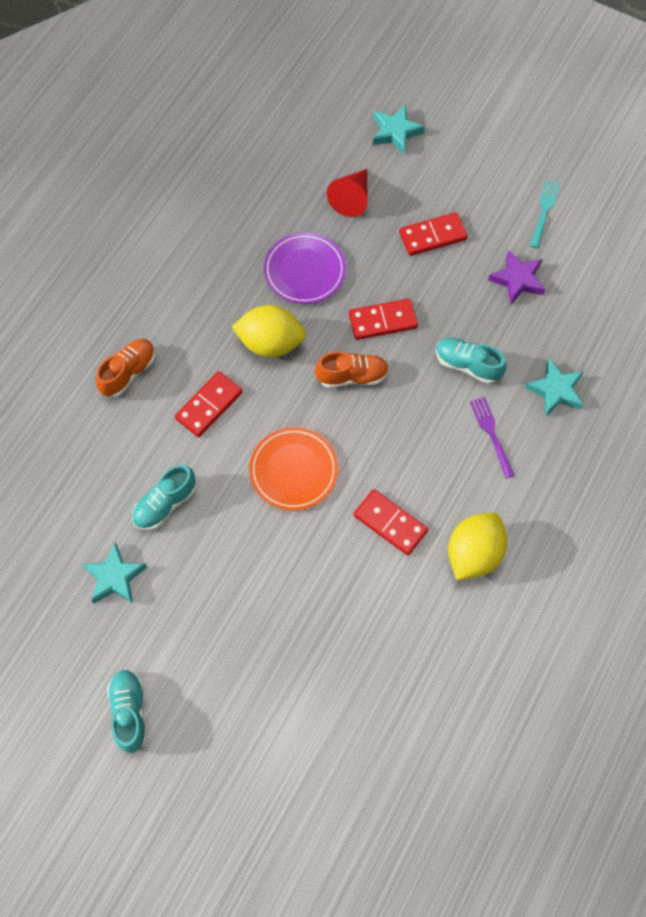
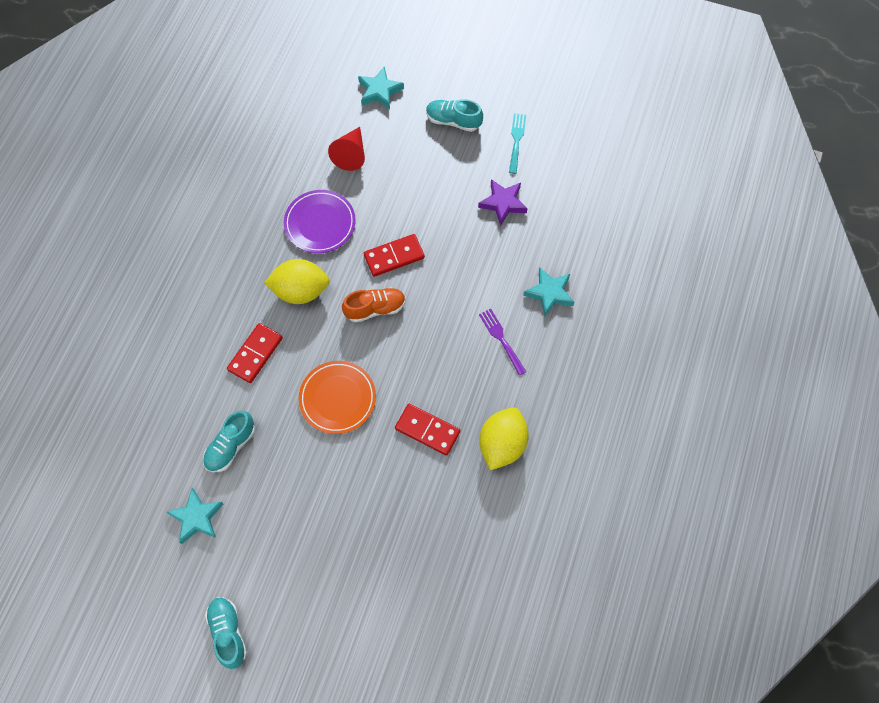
camera: 10 degrees left, 0 degrees up
(128, 372) = (180, 336): orange shoe -> none
(433, 236) = (425, 176): red domino -> none
(467, 365) = (472, 283): turquoise shoe -> turquoise shoe (453, 121)

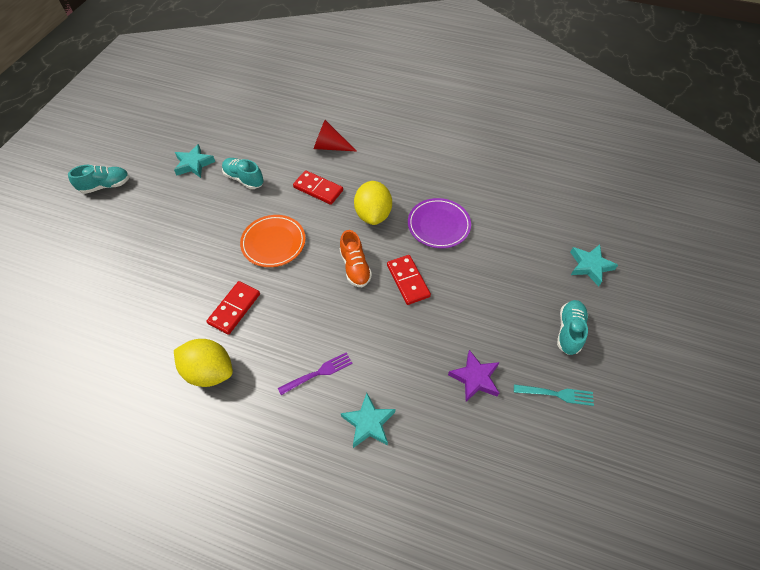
camera: 90 degrees right, 10 degrees down
(351, 154) = (513, 245): red cone -> red cone (330, 146)

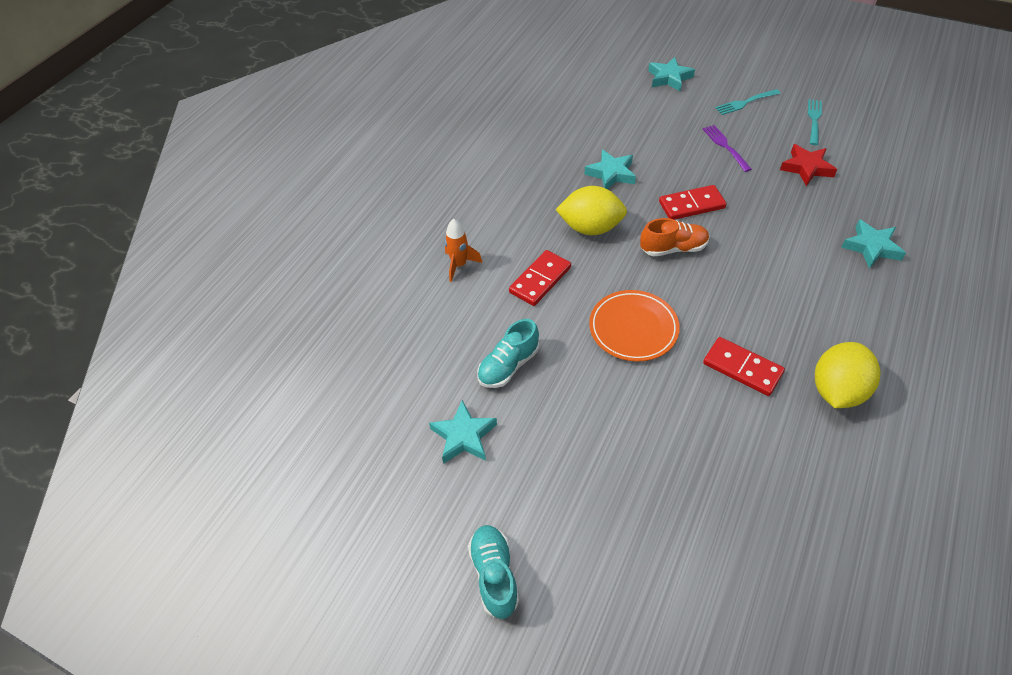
camera: 80 degrees left, 5 degrees down
(318, 373) = (822, 286): purple fork -> purple fork (726, 147)
(330, 146) = (459, 265): red cone -> orange rocket
(438, 225) = (611, 174): purple plate -> turquoise star
(475, 378) = (806, 168): purple star -> red star
(569, 331) = (745, 102): turquoise shoe -> turquoise fork

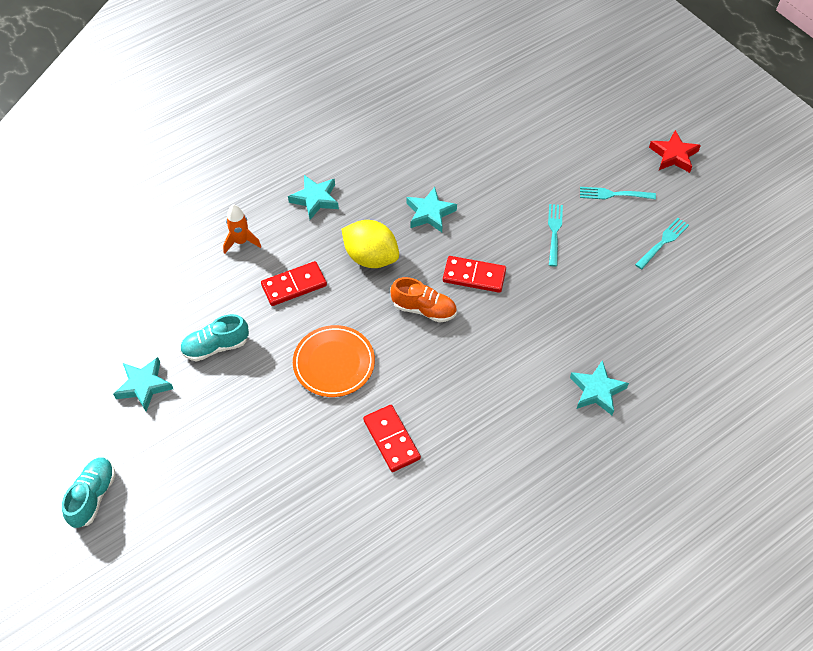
camera: 25 degrees right, 5 degrees up
(669, 78) = (564, 136): turquoise star -> turquoise star (315, 199)
(726, 147) = (554, 232): purple fork -> turquoise fork
(806, 168) = (610, 288): red star -> red star (673, 155)
(837, 390) = (450, 496): yellow lemon -> none

